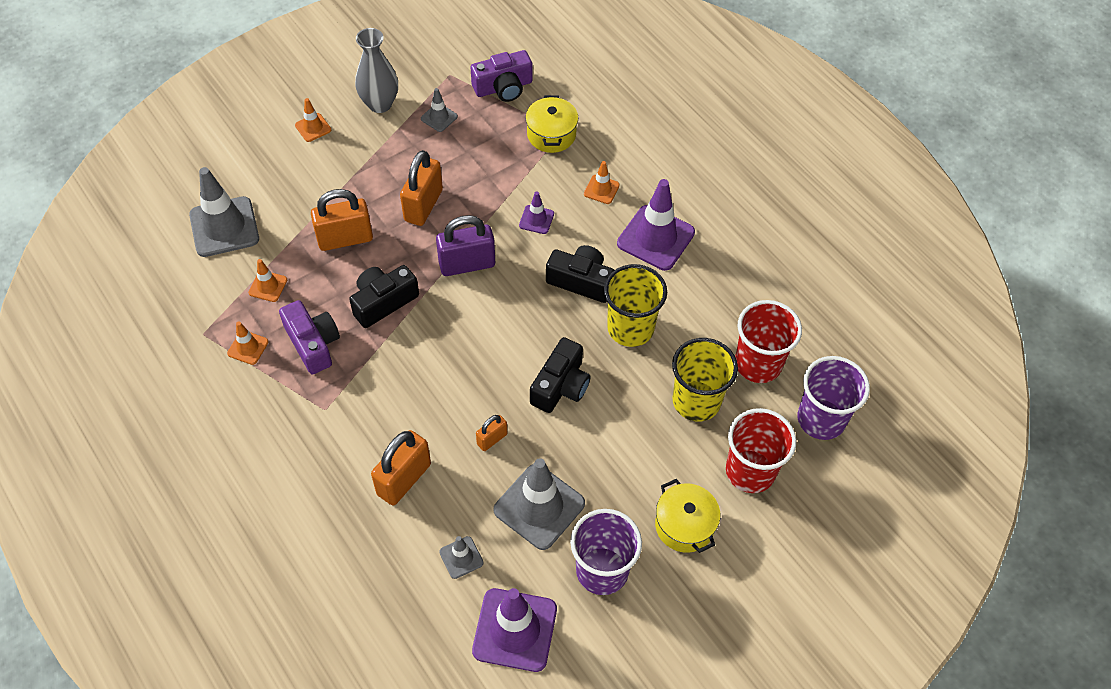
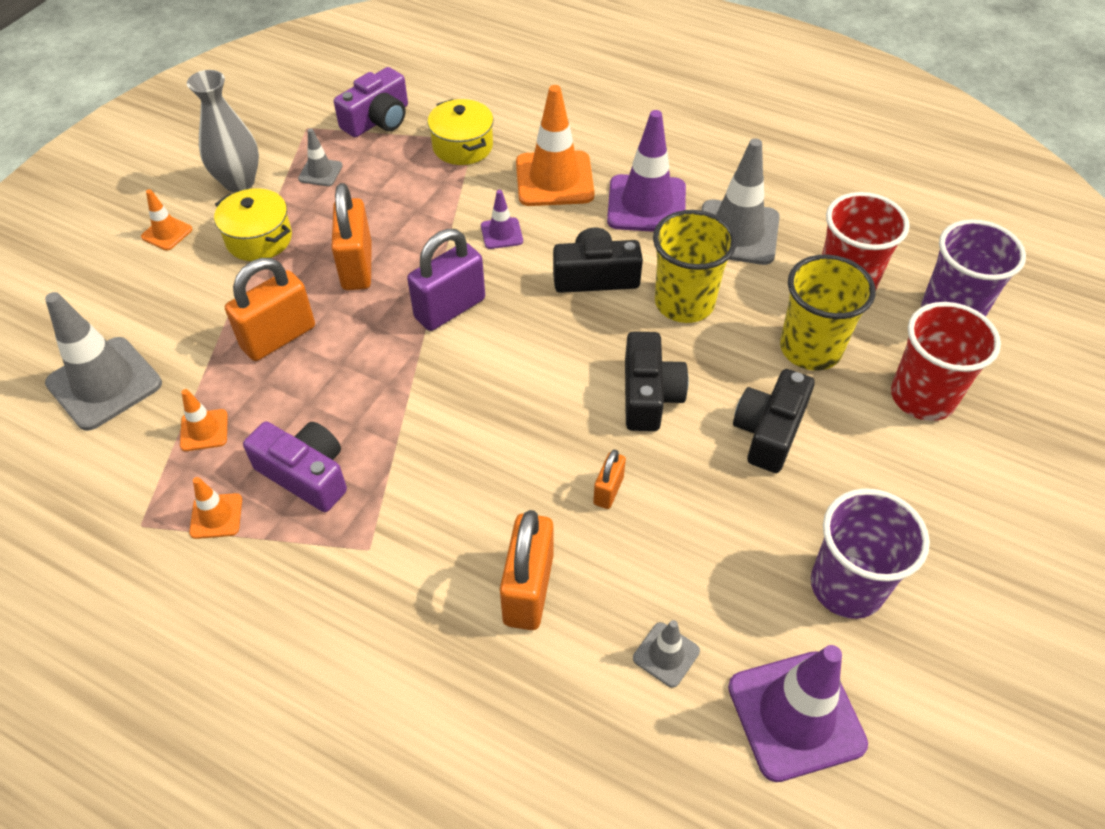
camera: 25 degrees left, 5 degrees down
(383, 302) = (371, 389): black camera -> black camera (769, 431)
(539, 506) = (719, 545): grey traffic cone -> grey traffic cone (737, 233)
(601, 189) = (554, 179): orange traffic cone -> orange traffic cone, size x2.04
(684, 525) = (899, 488): yellow pot -> yellow pot (259, 239)

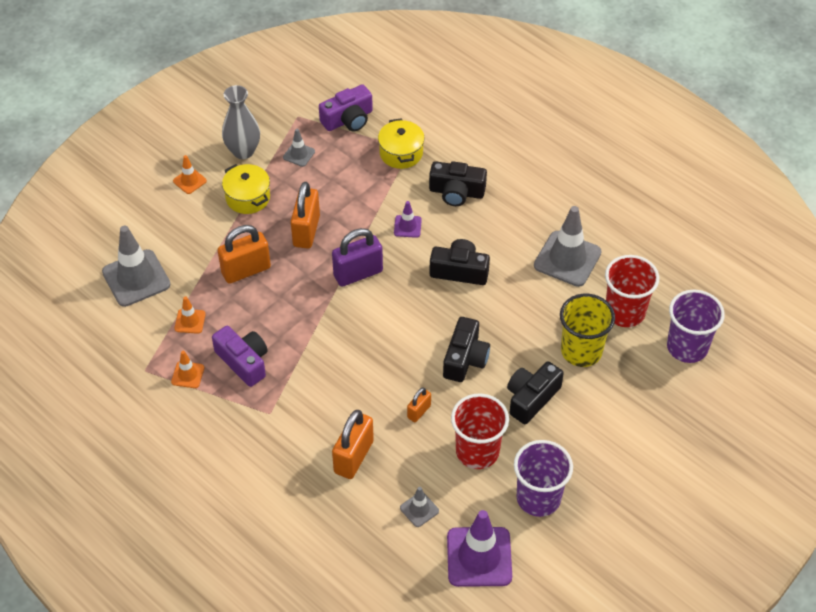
camera: 15 degrees right, 0 degrees up
(554, 179) = (456, 192): orange traffic cone -> black camera
(646, 204) = (513, 224): purple traffic cone -> none
(684, 303) = (511, 302): yellow cup -> none
(922, 397) = (639, 398): red cup -> red cup (477, 451)

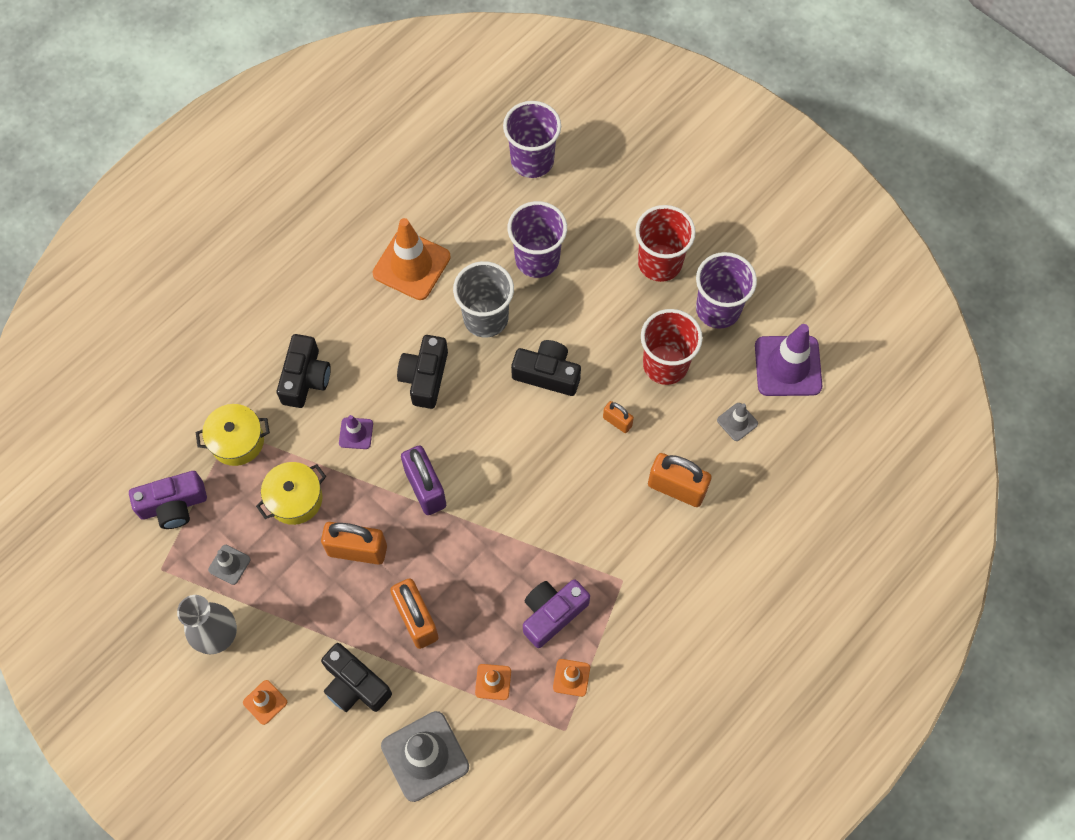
camera: 90 degrees left, 15 degrees up
(248, 197) = (298, 625): yellow pot -> yellow pot (295, 499)
(348, 119) = (173, 505): purple camera -> purple camera turned 105 degrees clockwise
(518, 313) = (485, 318): none -> grey cup
(531, 398) = (598, 310): black camera -> black camera (355, 685)
(567, 259) = (411, 265): grey traffic cone -> orange traffic cone
(581, 351) = (537, 259): yellow cup -> purple cup
(624, 312) = (486, 214): red cup -> red cup (660, 263)

